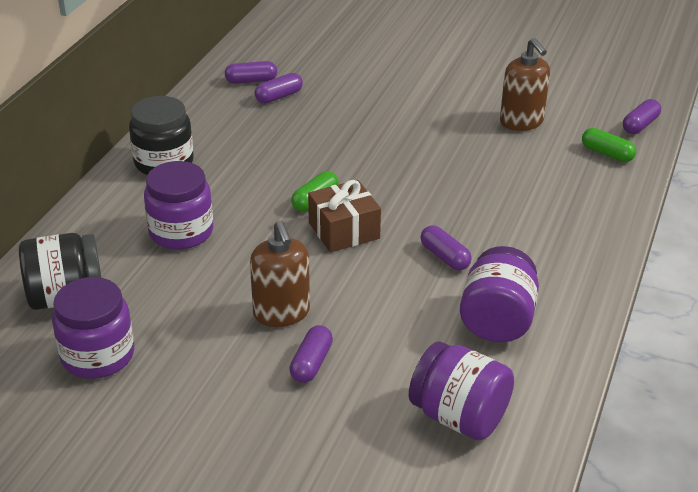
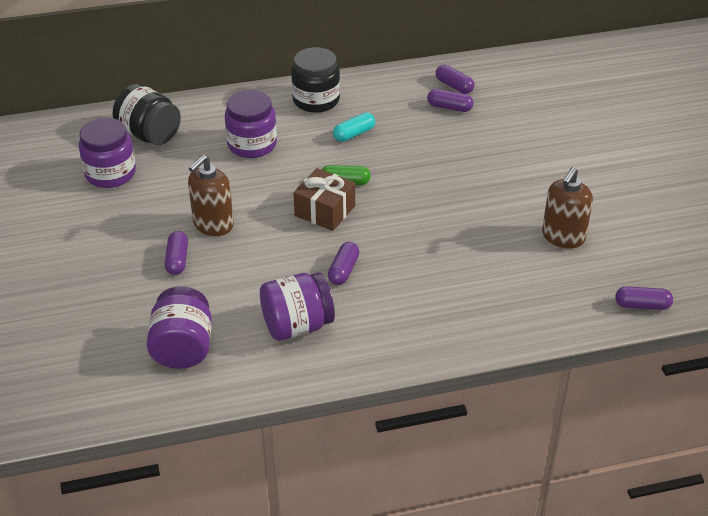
camera: 55 degrees right, 5 degrees up
(248, 163) = (354, 134): none -> turquoise capsule
(311, 363) = (177, 260): purple capsule -> purple capsule turned 75 degrees counterclockwise
(607, 154) = (573, 302): green capsule -> none

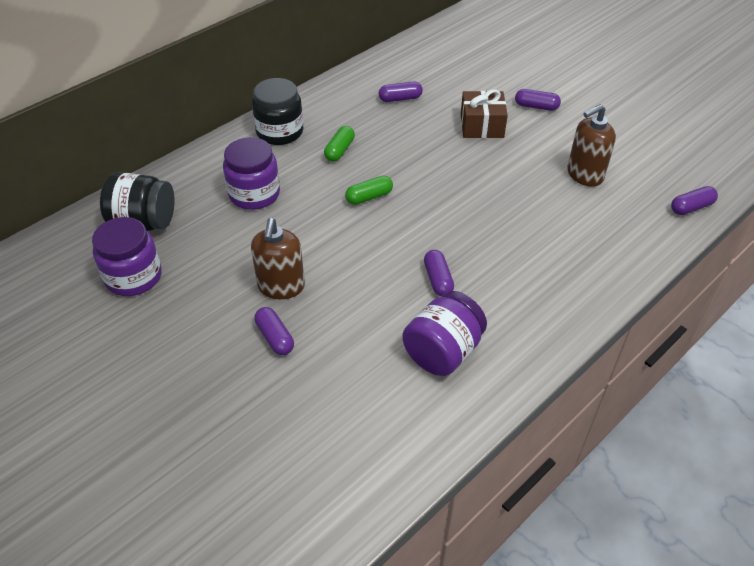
camera: 30 degrees left, 5 degrees up
(183, 348) = (355, 427): purple jar -> none
(325, 211) = (374, 230): brown gift -> brown gift (481, 126)
(354, 134) = (339, 150): turquoise capsule -> green capsule
(454, 86) = (388, 79): purple capsule -> purple capsule (536, 106)
(563, 237) = (584, 175): brown soap dispenser -> brown soap dispenser turned 60 degrees clockwise

